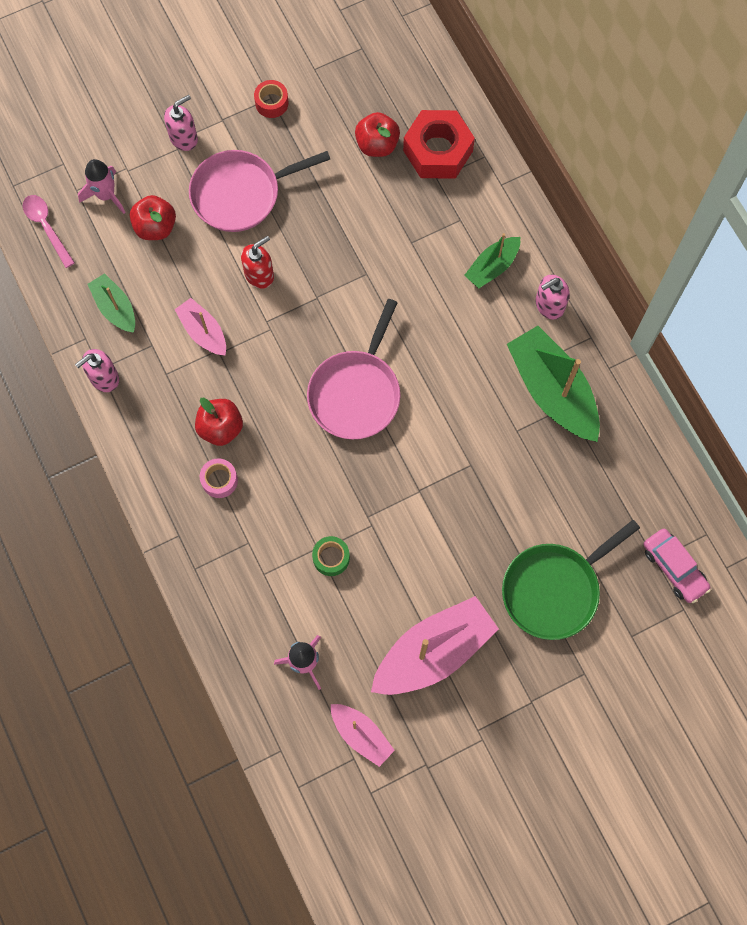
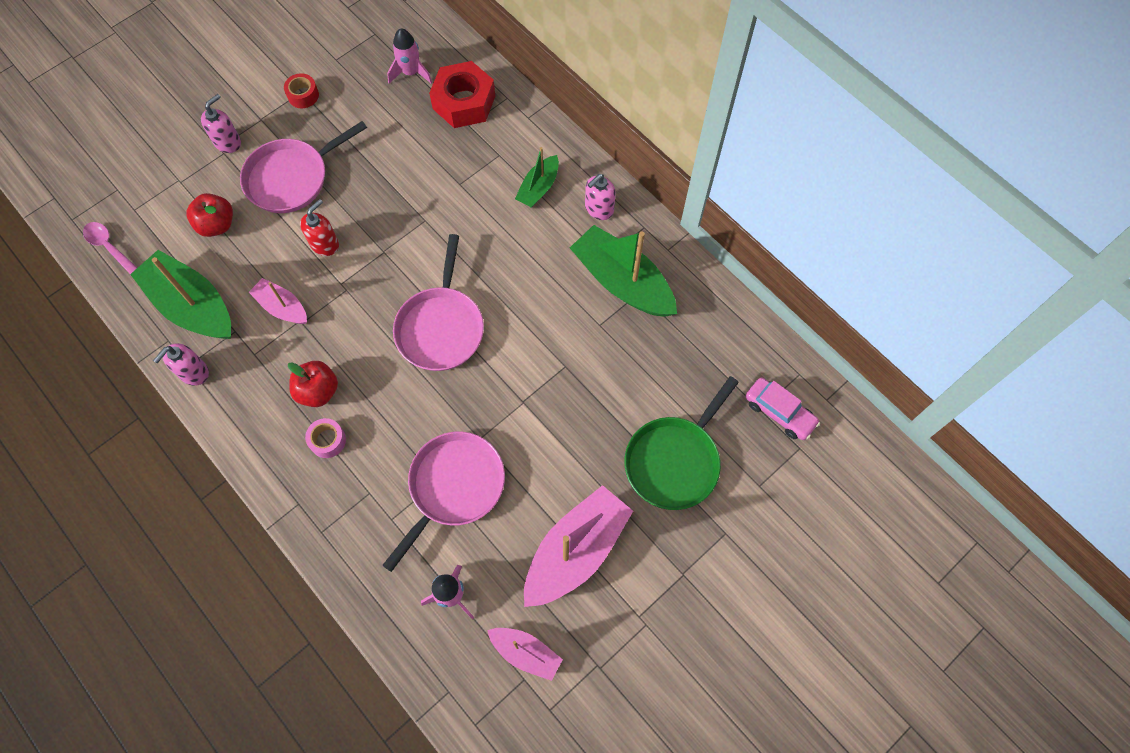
camera: 15 degrees left, 5 degrees down
(106, 195) = (163, 208): pink rocket -> pink rocket (411, 73)
(115, 308) = (192, 306): green boat -> green boat, size x1.83
(331, 558) = (454, 486): green tape -> pink pan
(377, 145) = (408, 109): red apple -> none

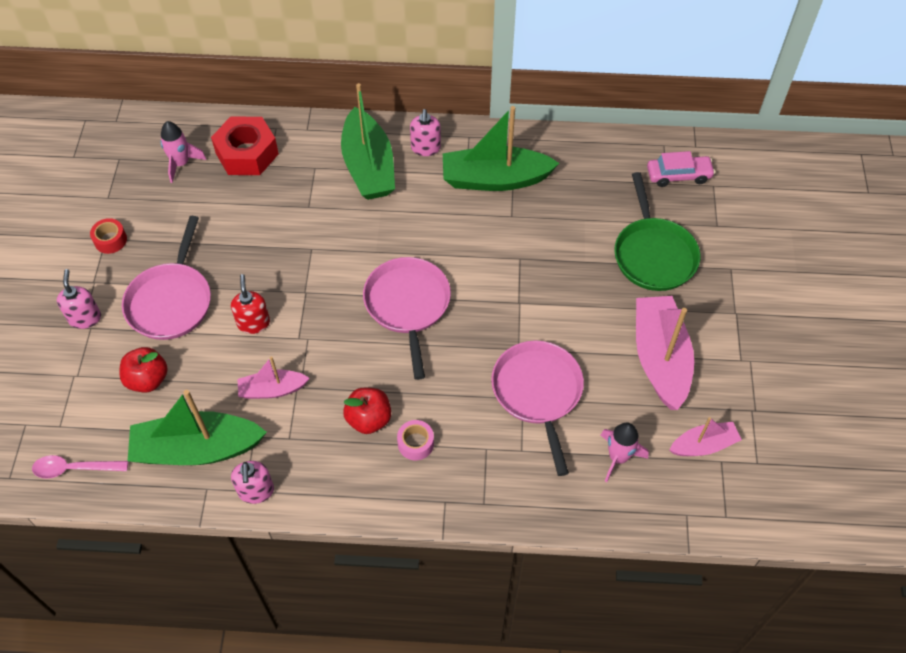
camera: 45 degrees left, 10 degrees down
(441, 328) = (408, 305): pink pan -> pink pan turned 150 degrees counterclockwise
(538, 188) = (368, 166): green boat -> green boat, size x1.83

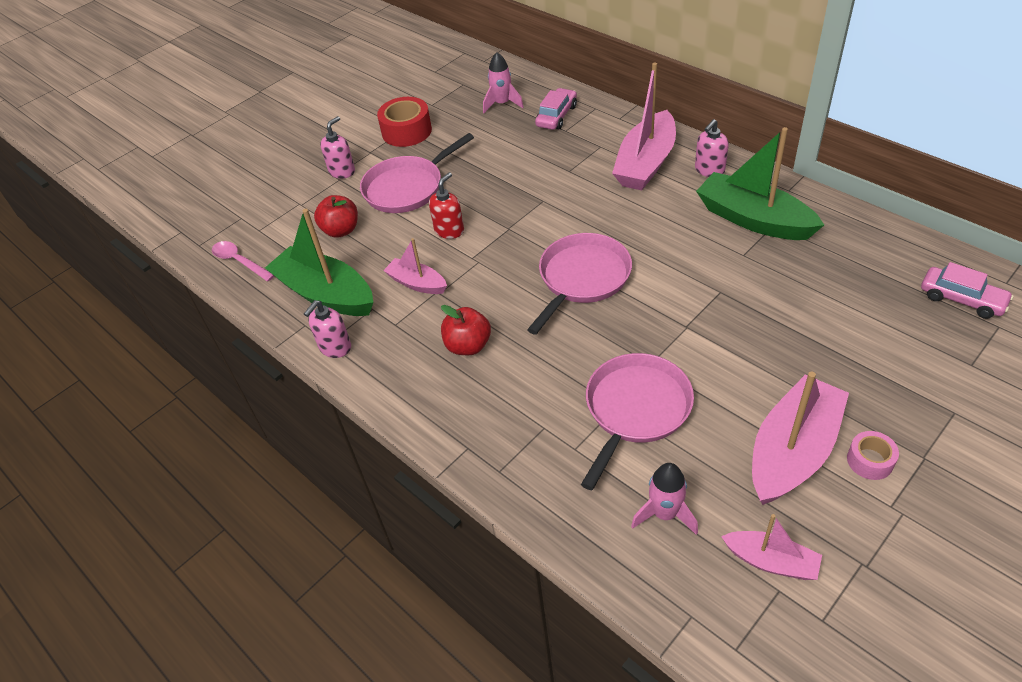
camera: 45 degrees right, 10 degrees down
(110, 240) = (406, 131): red tape -> red tape, size x1.75
(247, 153) = (556, 116): red nut -> pink car
(368, 166) = (646, 163): green boat -> pink boat
(415, 443) = (487, 386): pink tape -> pink tape (870, 461)
(653, 255) = (869, 355): green pan -> none

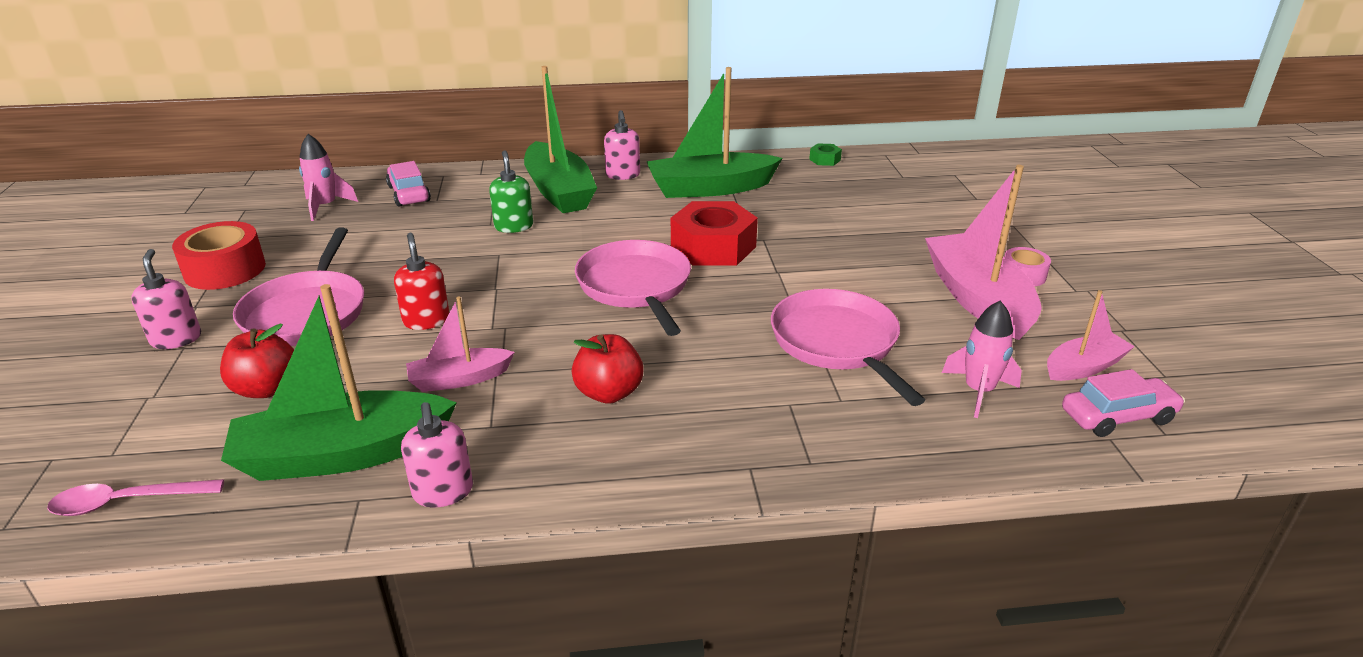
camera: 55 degrees left, 15 degrees down
(579, 181) = (514, 226): none -> green soap dispenser
(646, 163) = (559, 191): pink boat -> green boat
(675, 276) = (713, 247): none -> red nut
(897, 241) = (825, 160): none -> green nut
(962, 299) = (913, 171): pink car -> pink car (1118, 417)

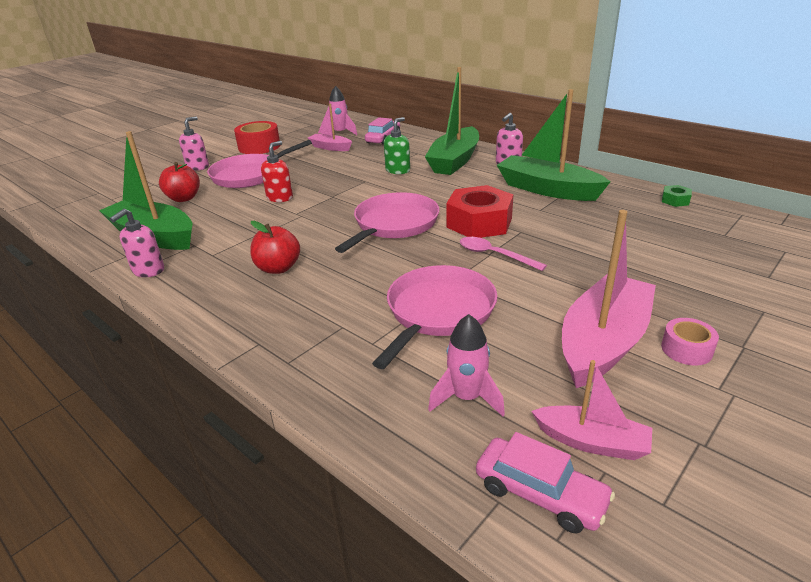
camera: 50 degrees right, 0 degrees up
(127, 502) = (84, 217): pink spoon -> pink spoon (494, 255)
(459, 379) = (241, 229): pink boat -> pink boat (330, 147)

